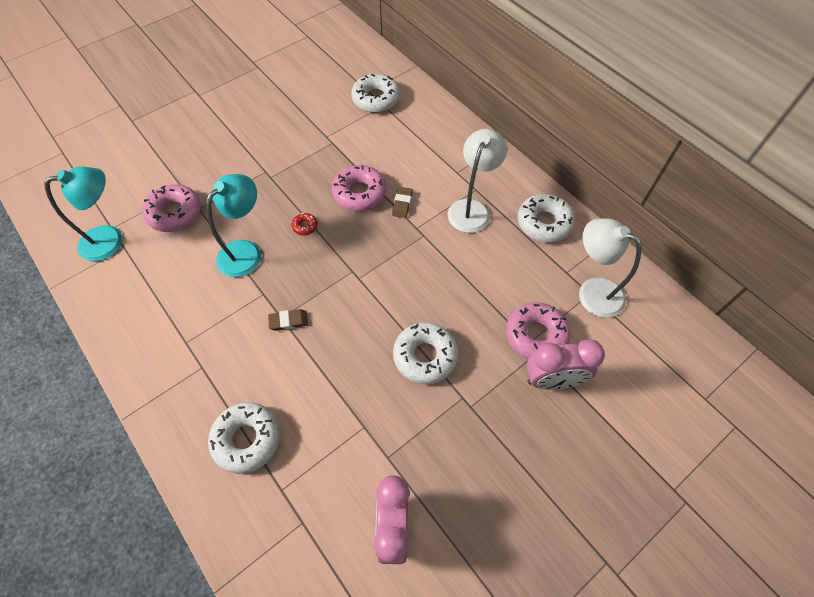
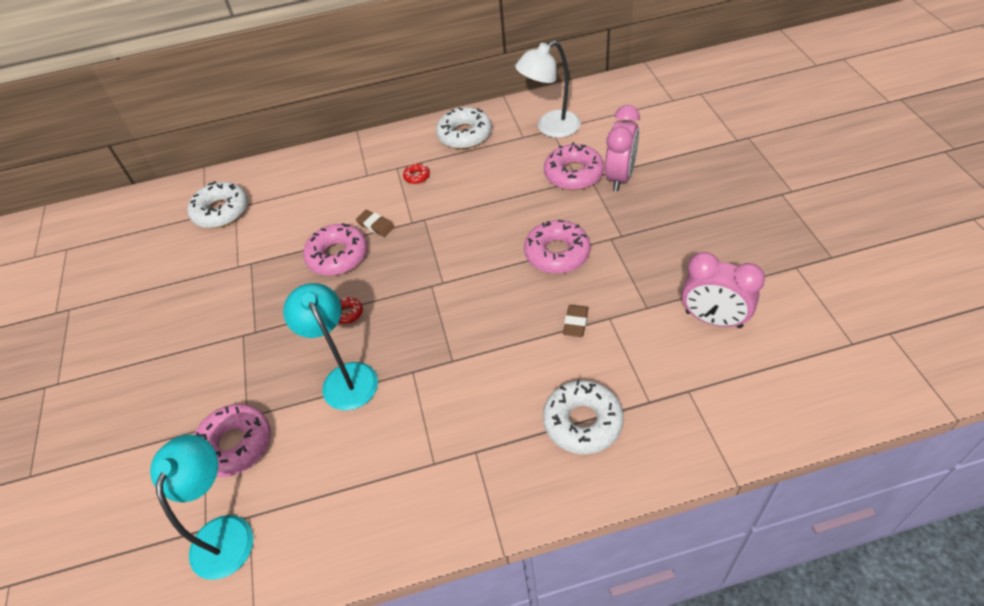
camera: 60 degrees left, 10 degrees down
(288, 321) = (460, 354): brown eraser -> brown eraser (575, 323)
(425, 356) = (557, 253): white donut -> pink donut
(471, 209) = (417, 176): white lamp -> red donut

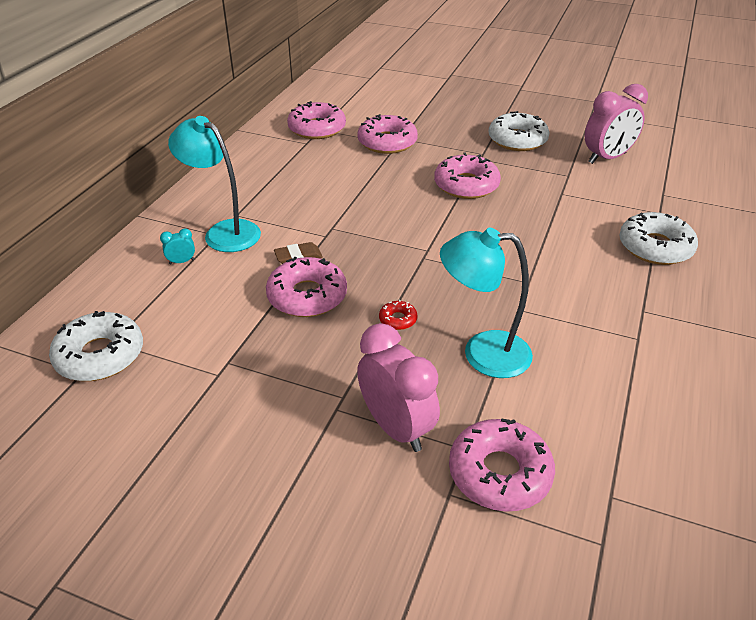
camera: 60 degrees left, 10 degrees down
(225, 532) = (619, 525): turquoise lamp -> turquoise lamp (224, 232)
(326, 181) = (181, 262): none -> turquoise clock
(417, 176) = (268, 209): red donut -> none
(464, 135) = (254, 165): white donut -> white donut (517, 140)
(550, 128) = (317, 128): white lamp -> pink donut
(575, 323) = (551, 208): brown eraser -> none
(620, 177) = (420, 128): pink clock -> pink clock (396, 428)

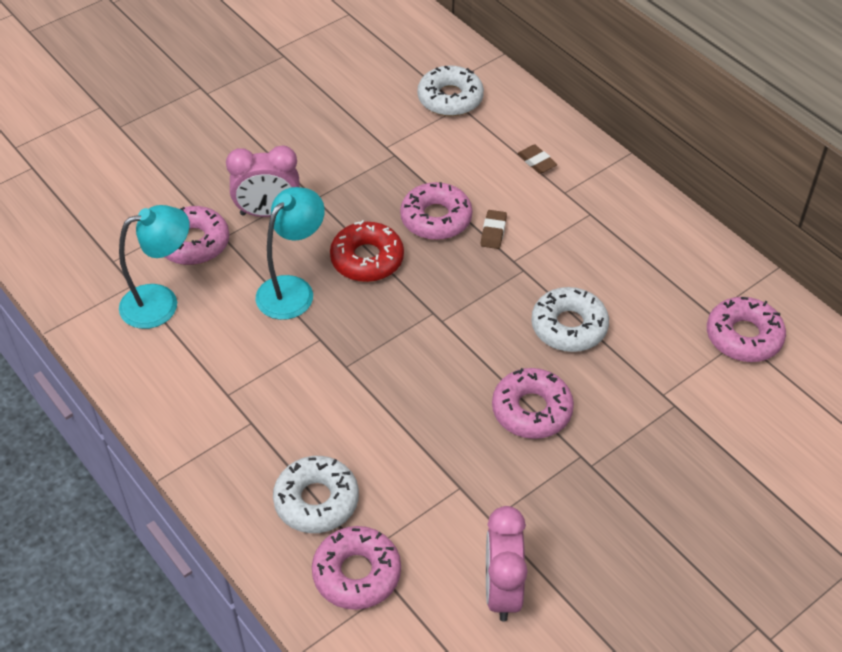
camera: 120 degrees right, 10 degrees up
(181, 262) = (537, 161): turquoise clock -> brown eraser
(224, 232) = (565, 198): turquoise lamp -> turquoise lamp (161, 302)
(387, 142) = (671, 387): pink donut -> pink donut (357, 573)
(398, 319) = (367, 259): red donut -> red donut, size x2.17
(517, 140) = (603, 522): white donut -> white donut (569, 326)

